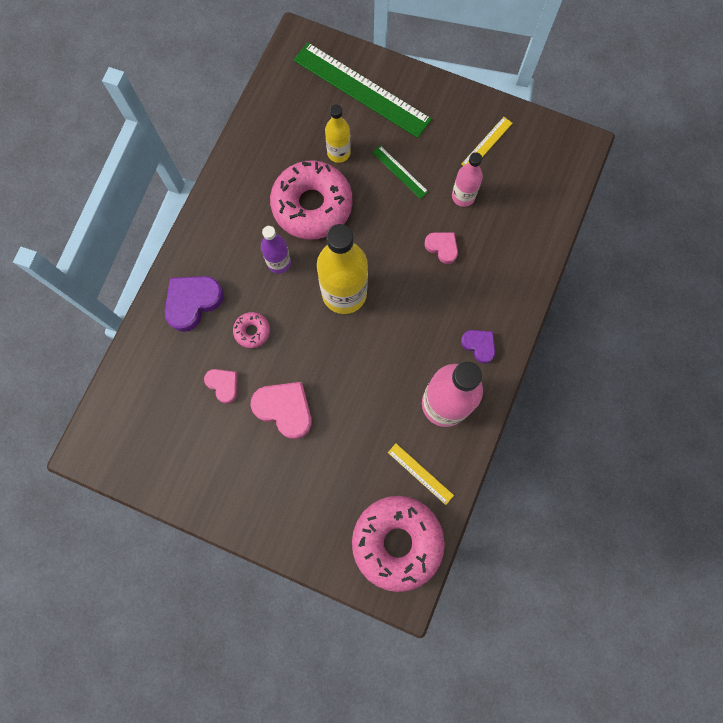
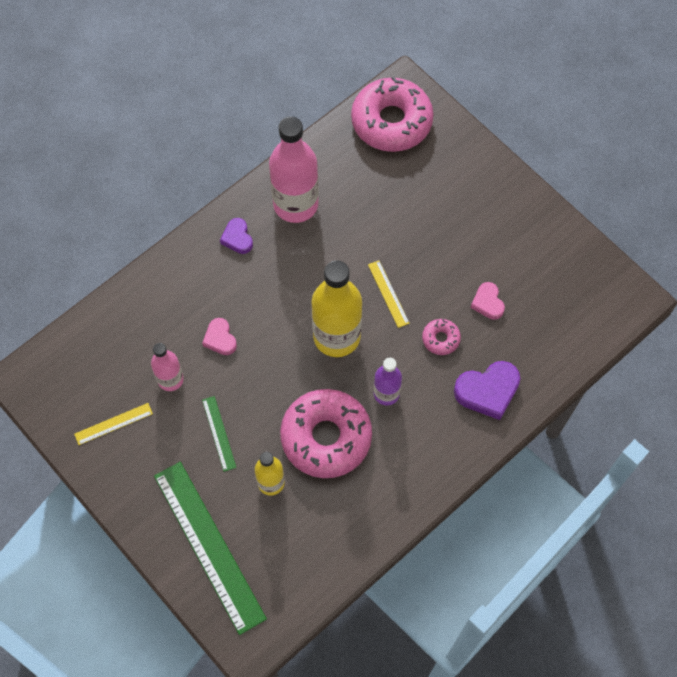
camera: 155 degrees left, 10 degrees down
(285, 409) = (440, 259): pink heart -> none
(420, 473) = (346, 161): yellow ruler -> yellow ruler (388, 293)

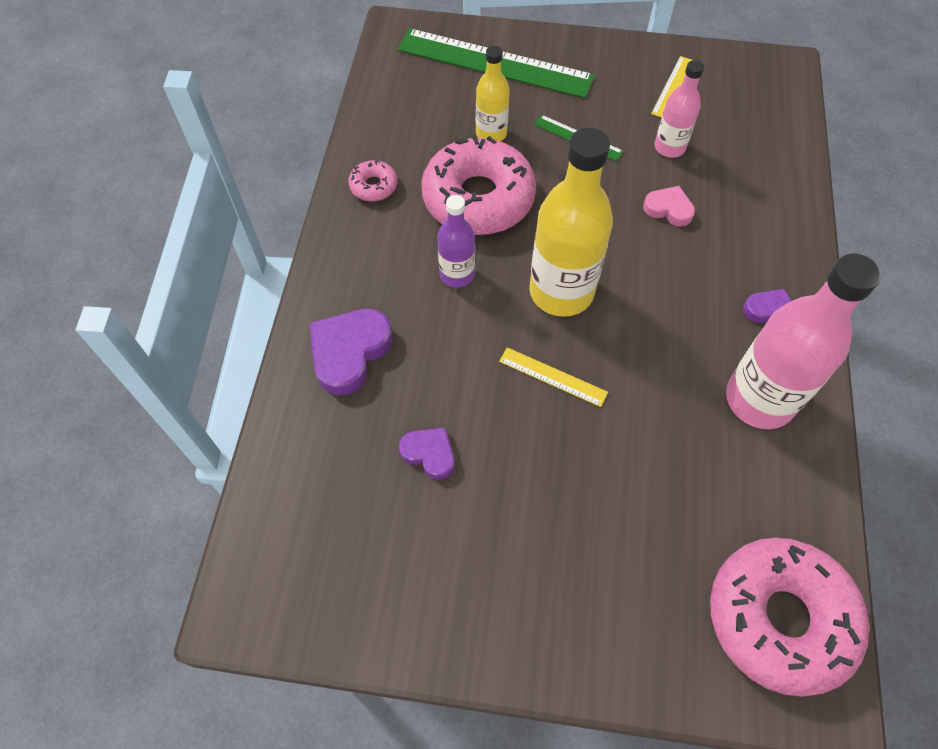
camera: 140 degrees right, 5 degrees down
(440, 339) = (448, 370): pink donut -> pink donut (373, 186)
(487, 303) = (429, 454): pink heart -> purple heart

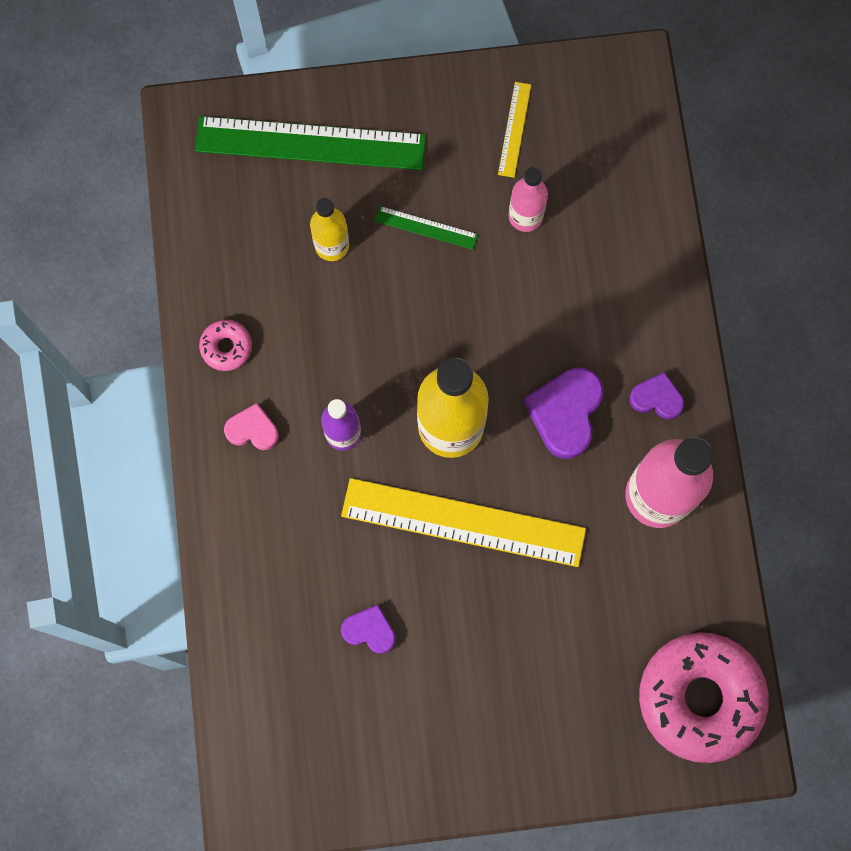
camera: 15 degrees left, 15 degrees up
(349, 352) = (264, 548): purple heart -> purple heart (565, 413)
(478, 198) = (340, 334): pink donut -> none
(552, 377) = (463, 522): yellow ruler -> yellow ruler, size x2.25
(668, 209) = (538, 298): pink heart -> pink heart (252, 430)

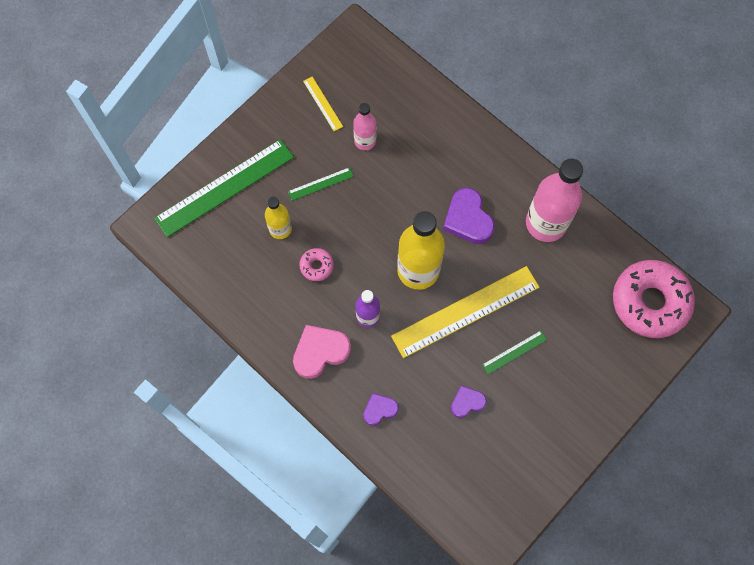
camera: 40 degrees left, 5 degrees down
(226, 347) = (270, 322): pink donut -> pink donut (316, 266)
(252, 430) = (320, 352): pink heart -> pink heart, size x1.69
(478, 618) = (514, 352): none -> green ruler
(656, 398) = (504, 178): purple heart -> purple heart (379, 410)

